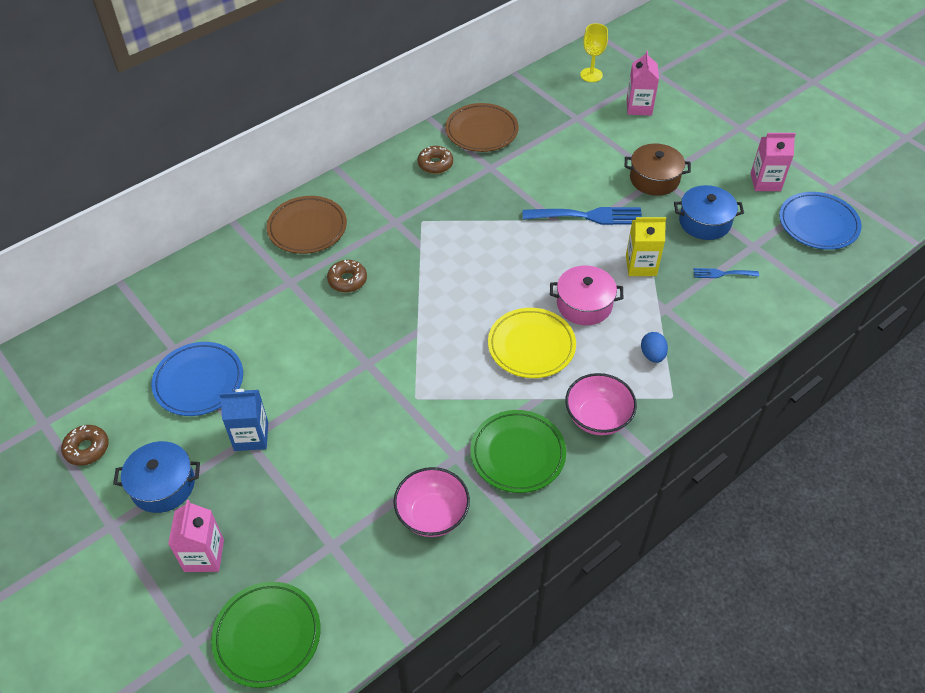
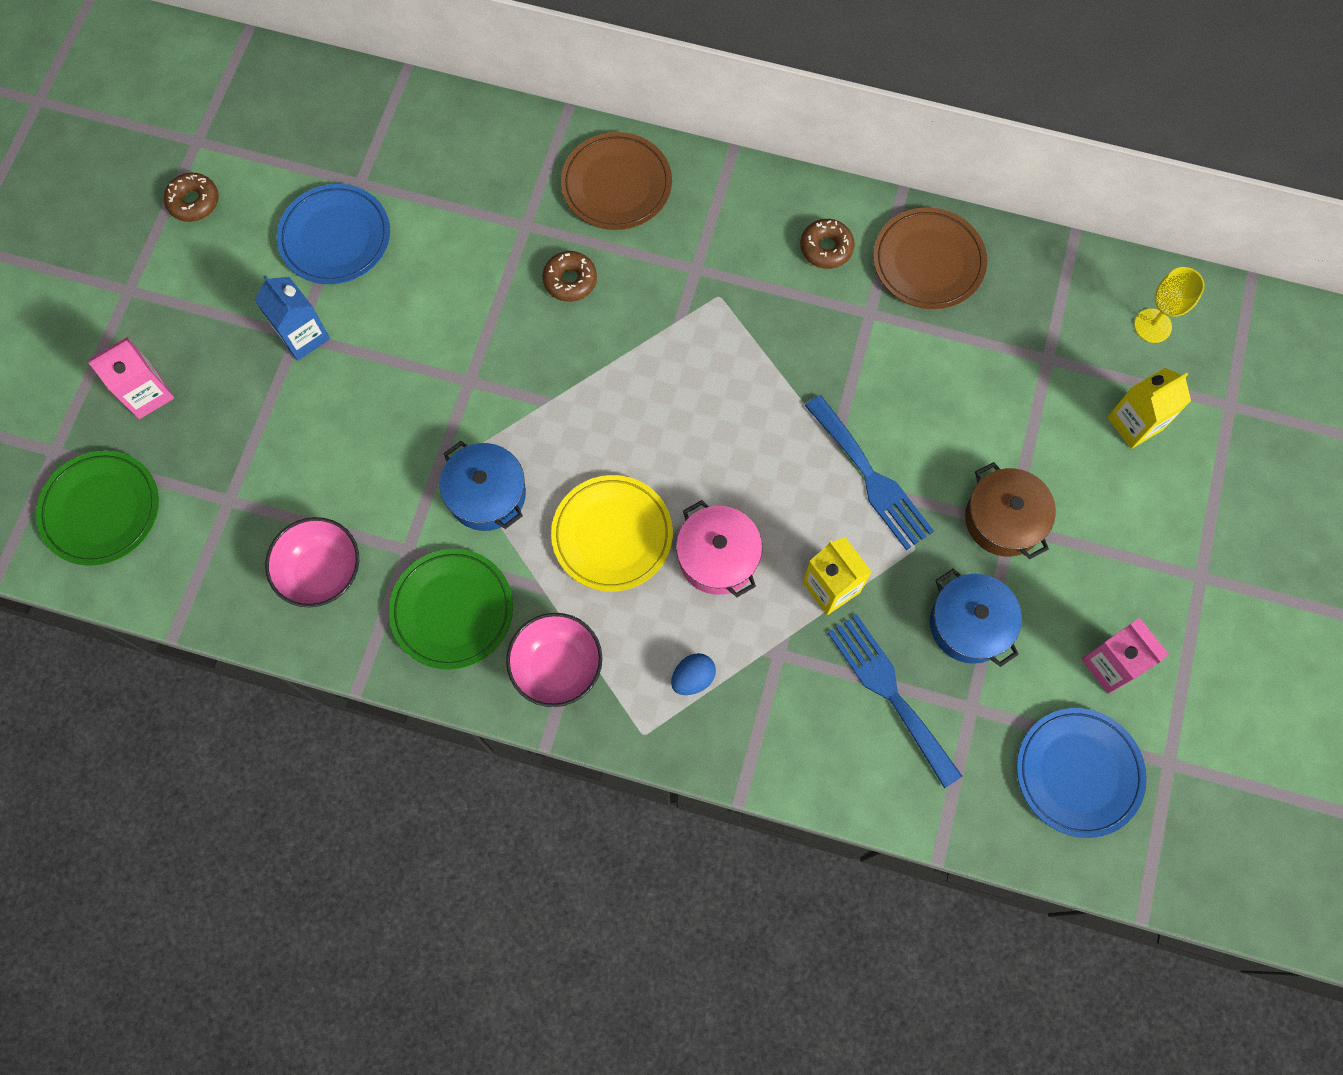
camera: 55 degrees right, 20 degrees up
(163, 485) = (197, 300): blue pot -> blue pot (486, 494)
(639, 107) = (1135, 423): pink carton -> yellow carton
(722, 273) = (889, 692): blue fork -> blue fork, size x1.96

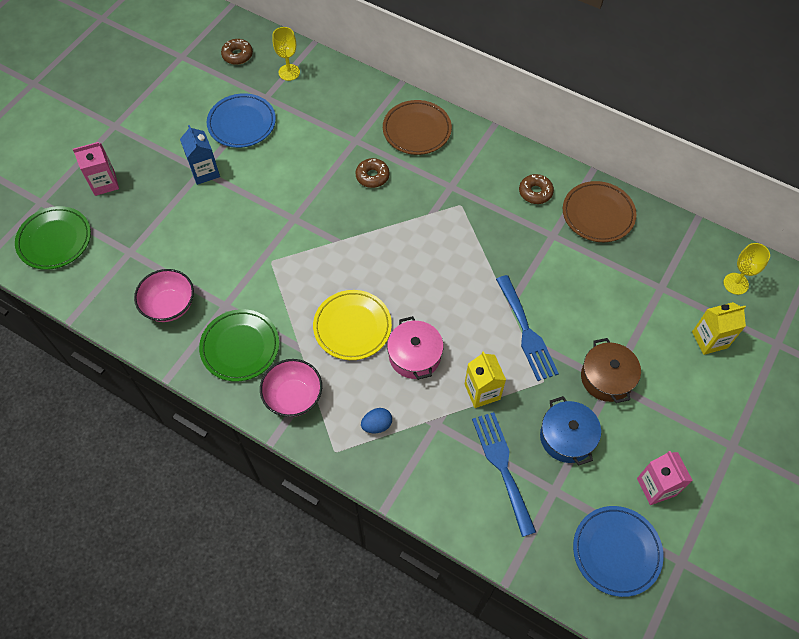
camera: 15 degrees right, 10 degrees down
(194, 202) = (168, 87): brown donut -> brown donut (237, 55)
(383, 130) = (289, 72): none -> yellow goblet
(486, 494) = (283, 285): blue pot -> none

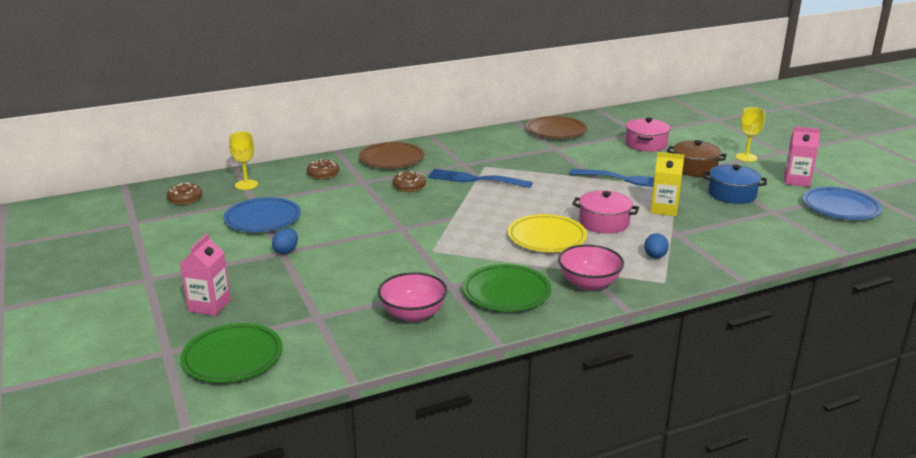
camera: 55 degrees left, 35 degrees down
(205, 172) = (286, 251): blue carton -> blue egg
(502, 467) = (738, 222): blue fork -> blue fork (474, 179)
(535, 192) = (510, 142): brown donut -> brown donut (323, 174)
(634, 307) = (646, 144): none -> pink pot
(709, 340) = (695, 133): yellow carton -> none
(735, 283) = (660, 115): yellow goblet -> yellow goblet (746, 157)

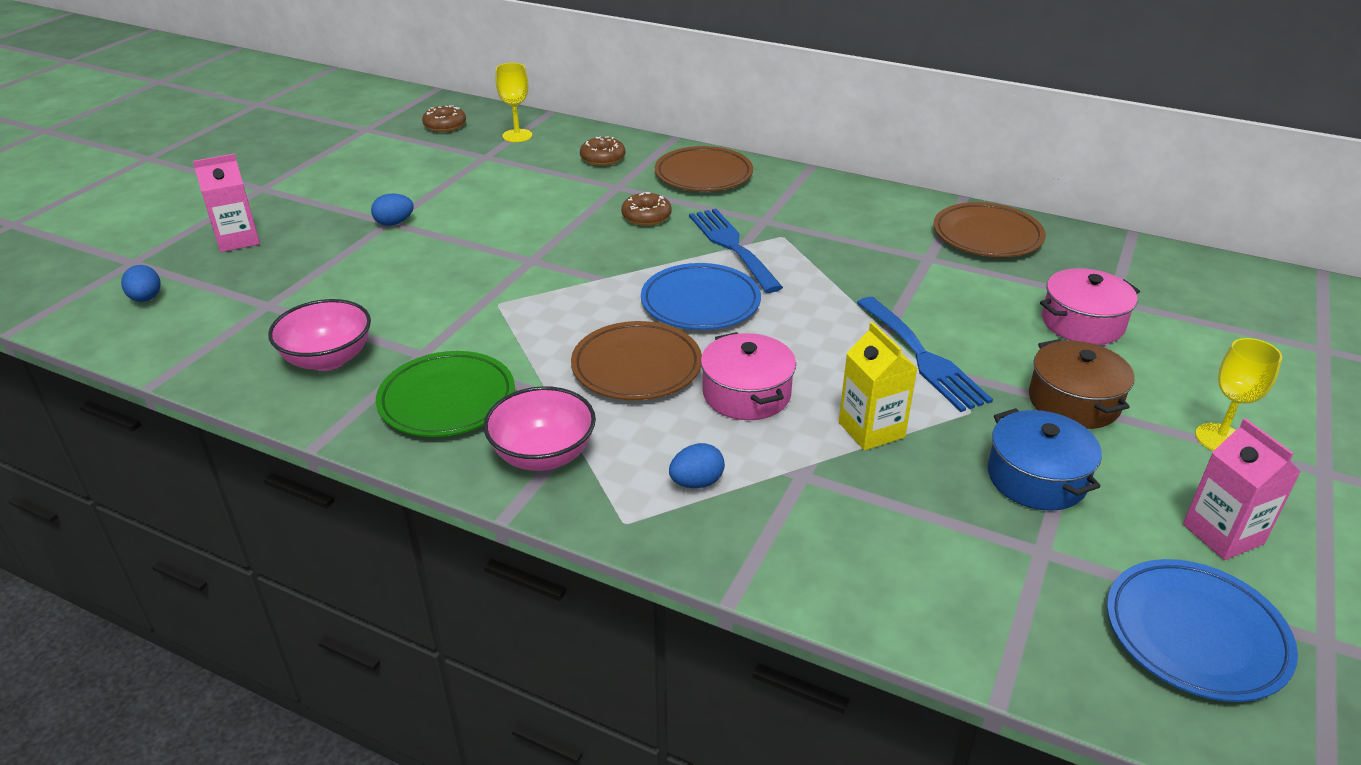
camera: 50 degrees right, 10 degrees up
(232, 357) = (146, 299): green plate -> blue egg
(263, 219) = (451, 179): blue plate -> blue plate (700, 302)
(546, 237) = (636, 366): yellow plate -> brown plate

